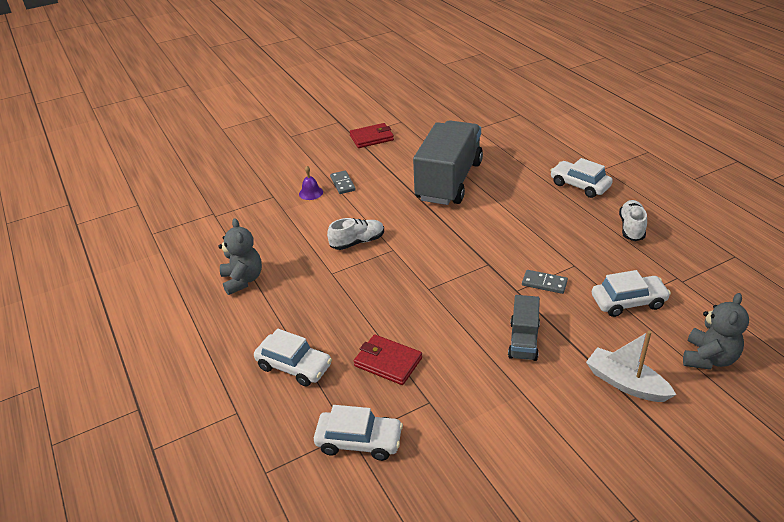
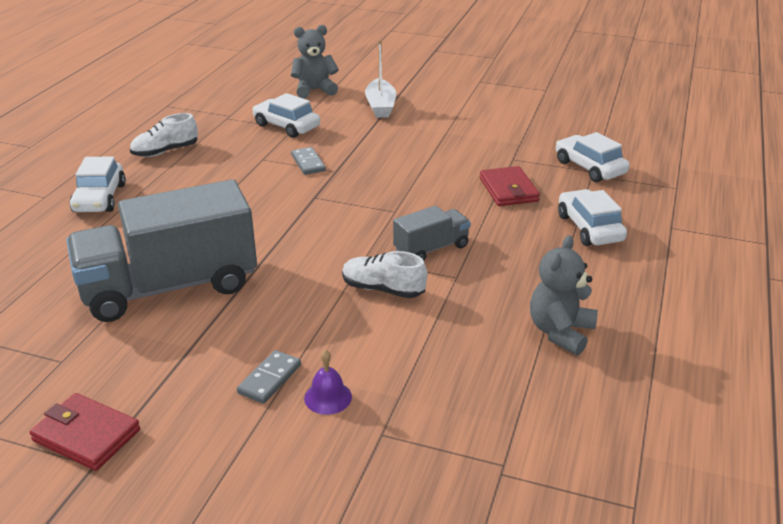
camera: 135 degrees left, 5 degrees down
(523, 340) = (394, 148): grey truck -> grey truck (431, 248)

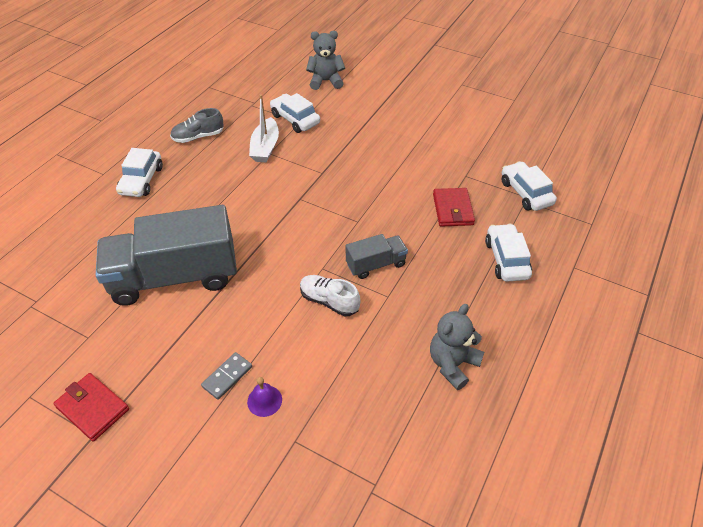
camera: 10 degrees right, 15 degrees up
(165, 151) = (198, 137): white shoe -> grey shoe
(308, 163) = (303, 161): grey domino -> none
(380, 106) = (374, 105): white boat -> white boat (265, 147)

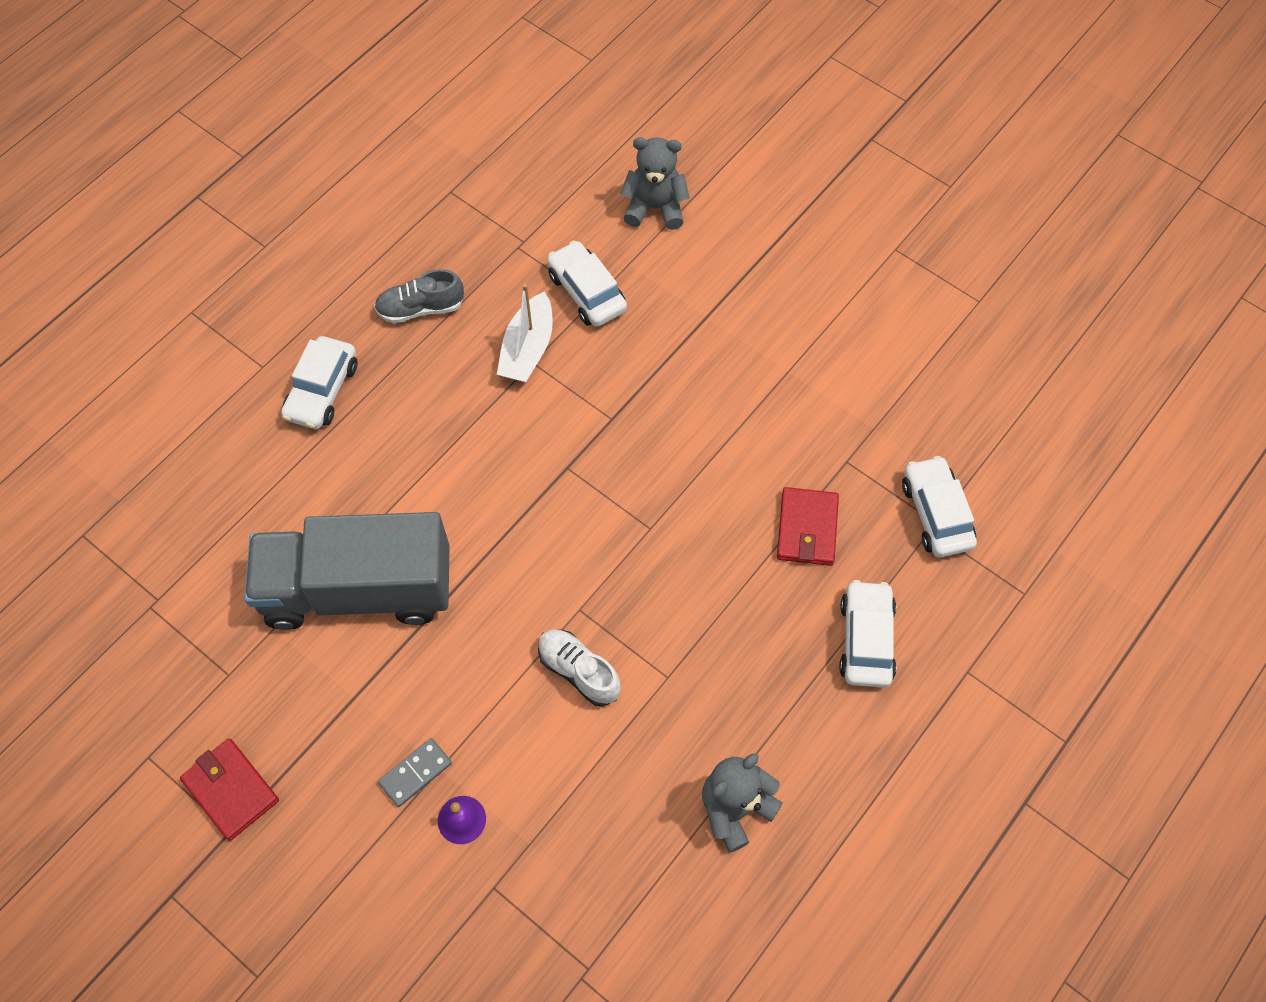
camera: 10 degrees right, 15 degrees up
(376, 264) = (661, 616): grey truck -> none

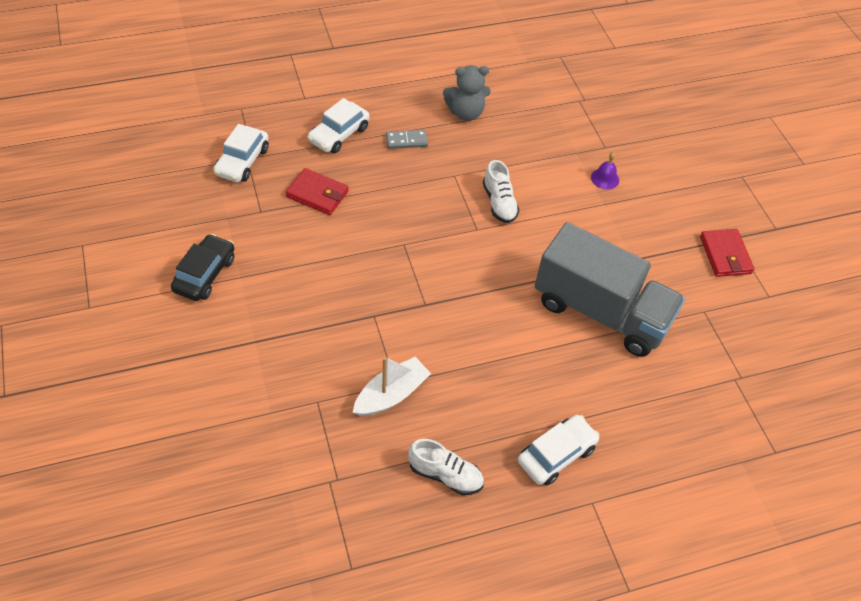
camera: 150 degrees left, 10 degrees down
(415, 773) = (618, 208): grey domino -> grey domino (406, 141)
(421, 308) = (445, 475): grey shoe -> white shoe
(587, 292) = (317, 410): white car -> none
(655, 207) = (210, 444): grey teddy bear -> none
(807, 528) = (317, 194): red wallet -> red wallet turned 75 degrees clockwise
(825, 350) = (205, 274): none -> black car

